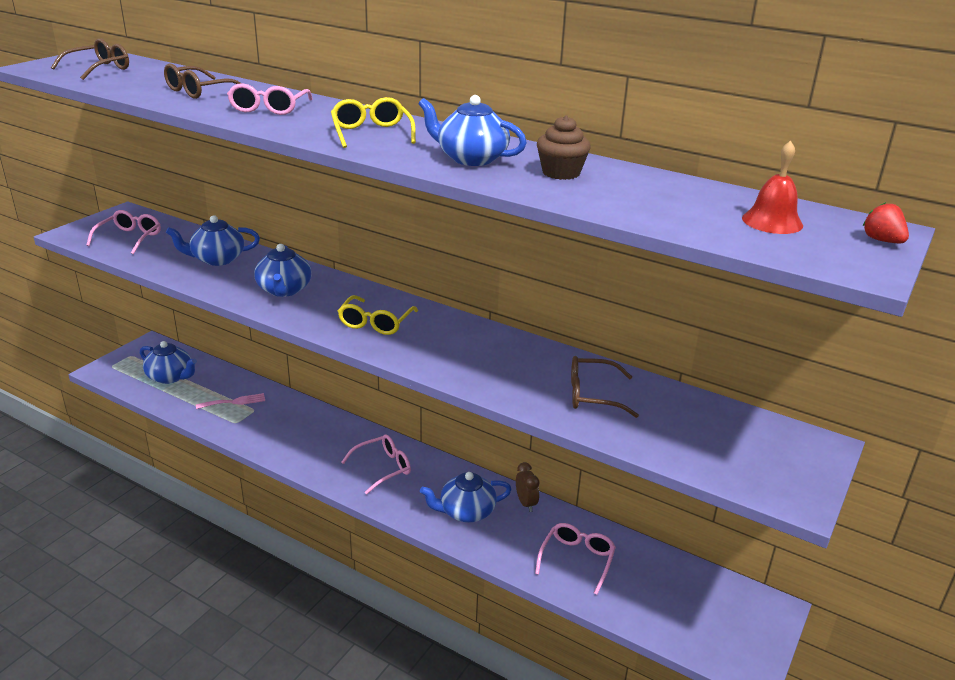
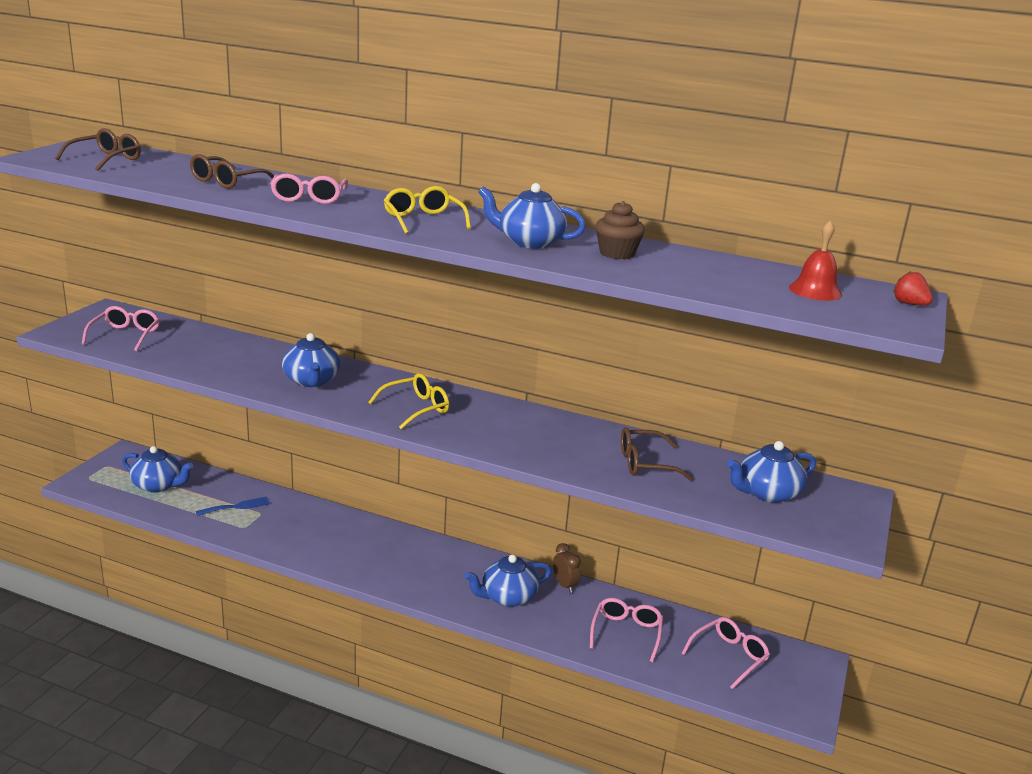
camera: 10 degrees left, 5 degrees down
(217, 259) = (229, 353): blue teapot -> blue teapot (767, 493)
(234, 402) = (237, 507): pink fork -> blue fork
(375, 323) = (416, 408): yellow glasses -> yellow glasses turned 135 degrees counterclockwise
(383, 468) = (413, 562): pink glasses -> pink glasses (729, 656)

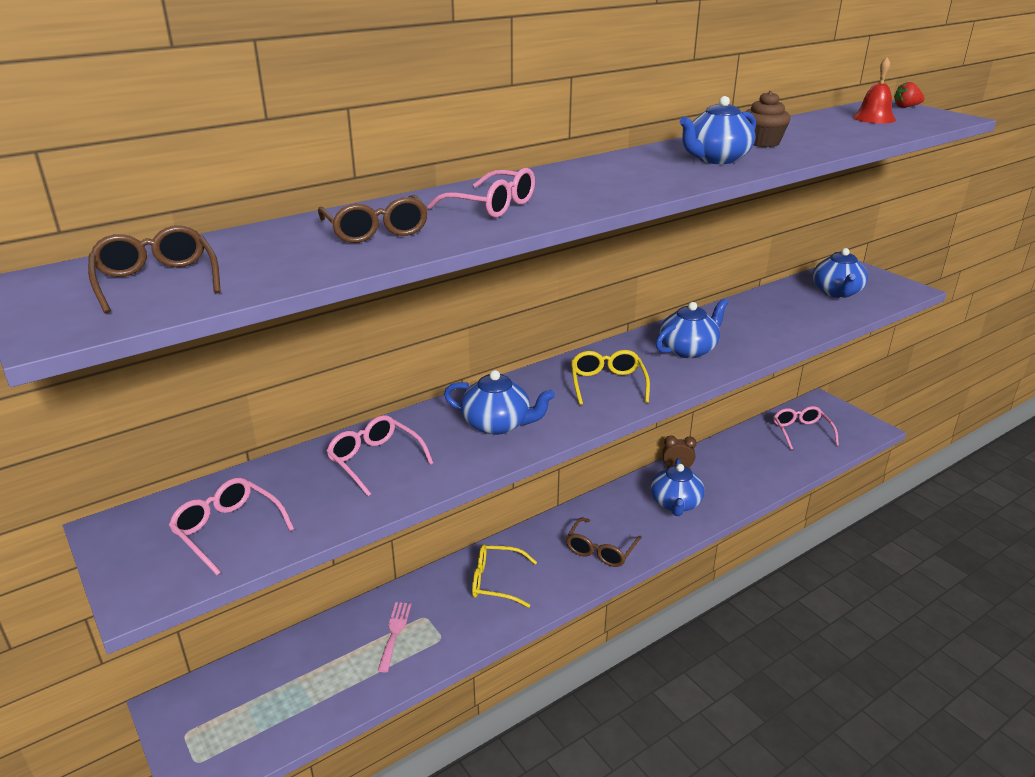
camera: 55 degrees left, 5 degrees up
(158, 485) = (285, 691): blue teapot -> blue teapot (688, 349)
(237, 507) = (395, 632): blue fork -> pink fork
(423, 220) = (620, 178): yellow glasses -> yellow glasses (496, 582)
(626, 633) = (753, 464): pink glasses -> pink glasses (375, 460)
(645, 463) = (772, 318): brown glasses -> brown glasses (600, 550)

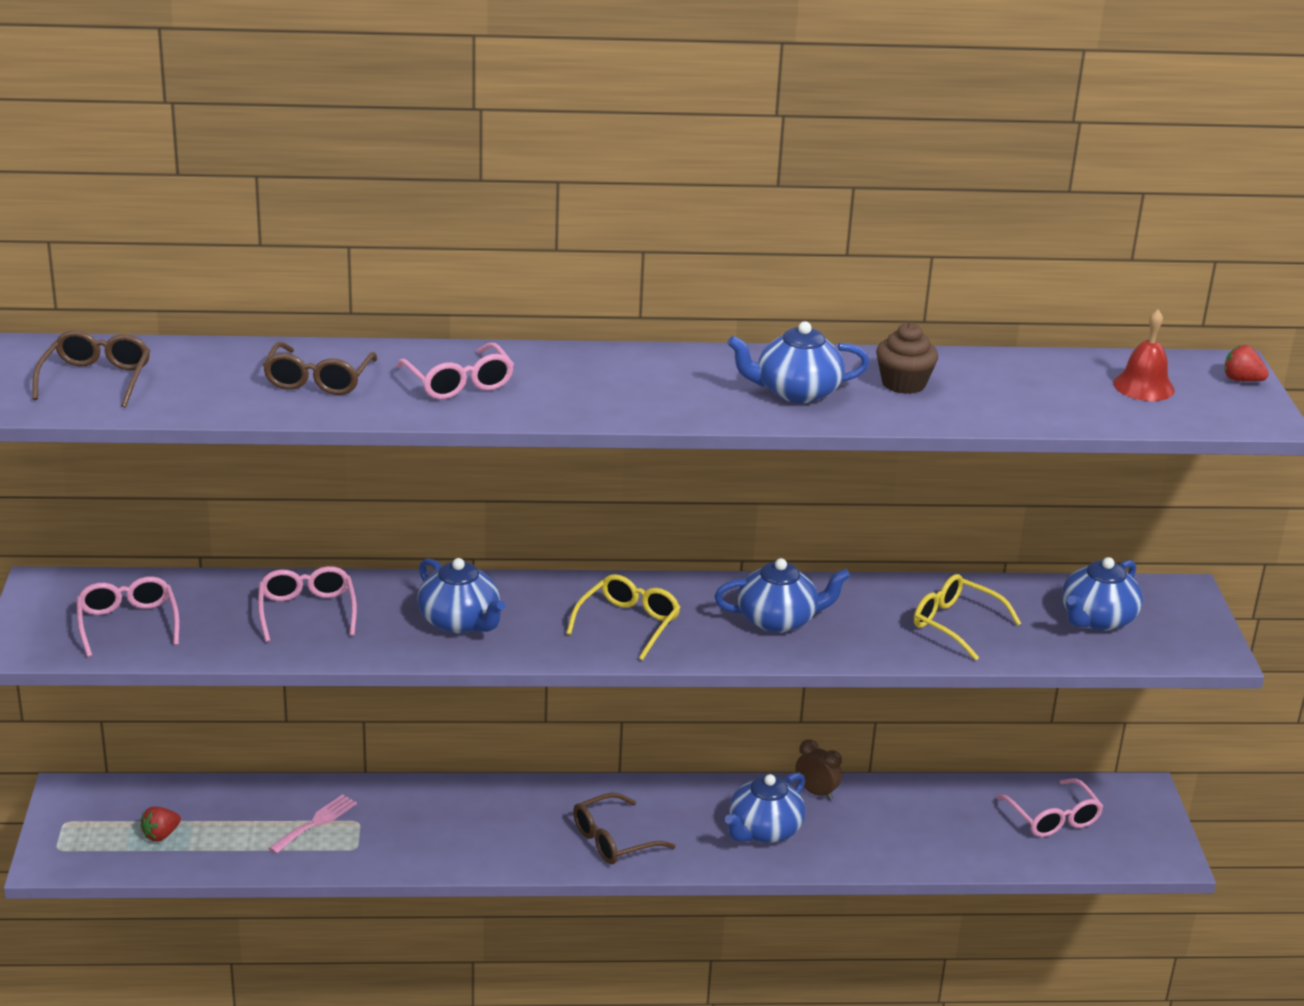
camera: 30 degrees right, 0 degrees up
(280, 703) = (161, 835): none -> red strawberry
(496, 582) = (464, 821): yellow glasses -> yellow glasses (955, 624)
(801, 432) = (1053, 818): pink glasses -> pink glasses turned 135 degrees clockwise

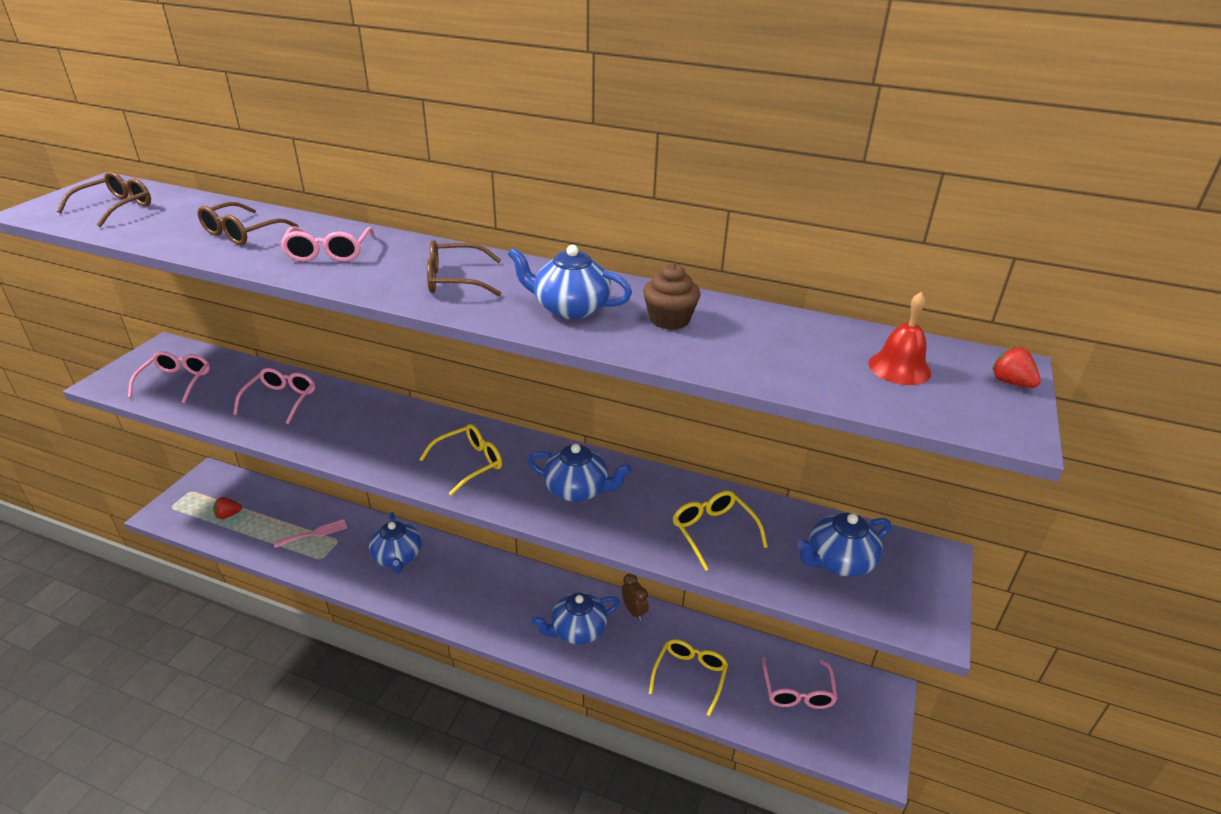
camera: 25 degrees right, 5 degrees up
(460, 621) = (363, 432): blue teapot -> blue teapot (397, 557)
(613, 840) = (474, 604): brown glasses -> brown glasses (455, 280)
(927, 837) = (690, 676): none -> yellow glasses

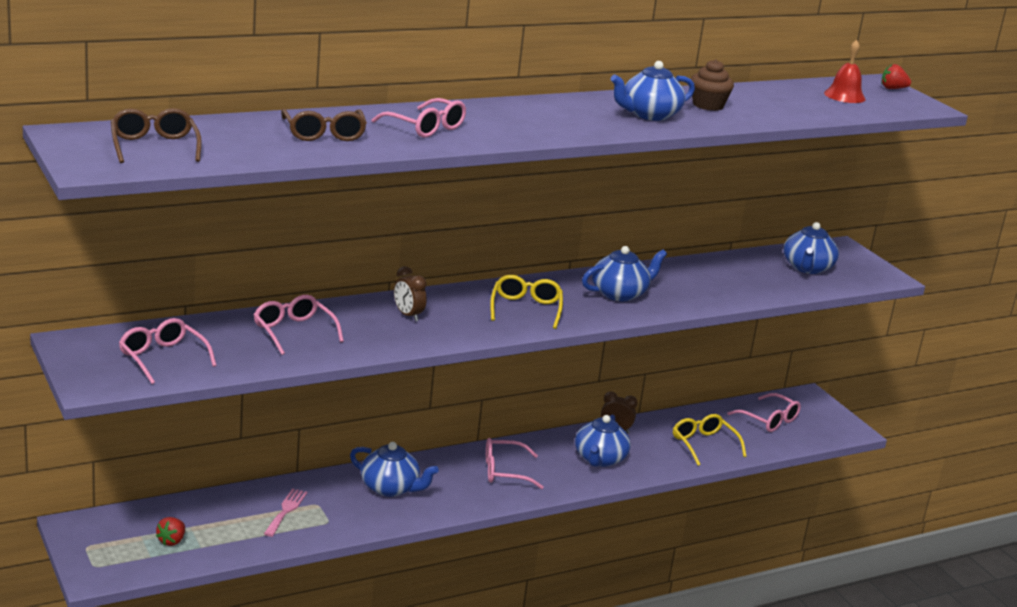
camera: 50 degrees left, 10 degrees down
(375, 424) = (408, 315): none -> brown clock
(455, 280) = (550, 119): brown glasses -> none
(490, 593) = (504, 471): none -> pink glasses
(713, 531) = (729, 281): yellow glasses -> none

